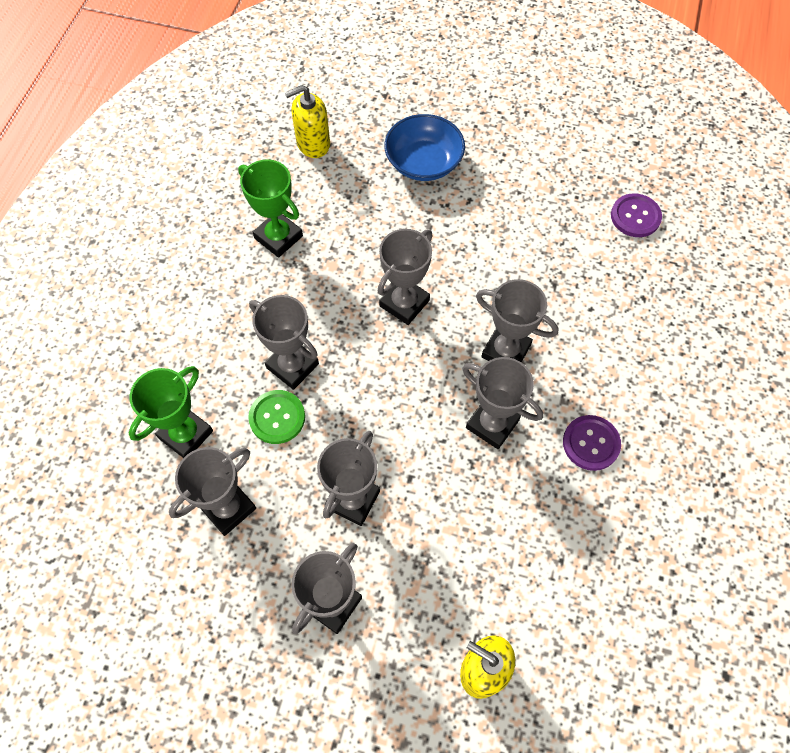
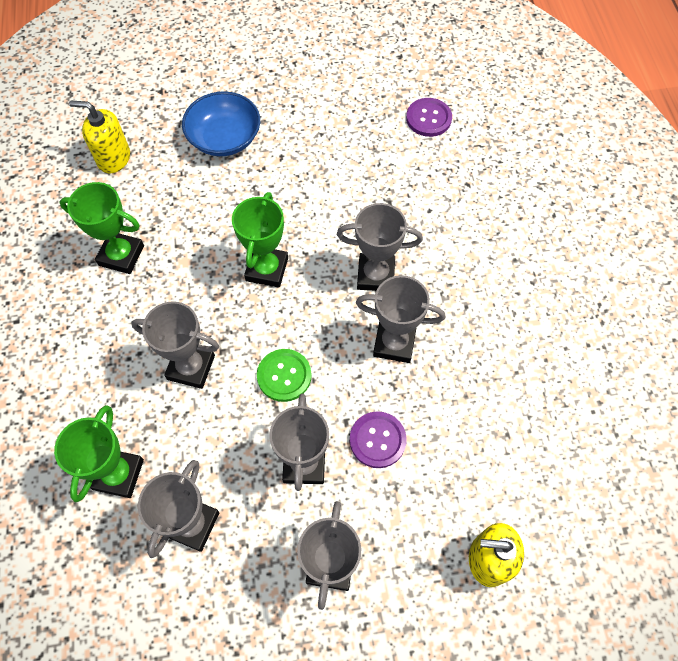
camera: 25 degrees left, 0 degrees up
(277, 417) = (199, 420): green button -> green button (284, 376)
(313, 144) = (113, 158): yellow soap dispenser -> yellow soap dispenser turned 60 degrees clockwise
(404, 303) = (267, 269): grey trophy -> green trophy
(591, 443) = (484, 324): purple button -> purple button (377, 440)

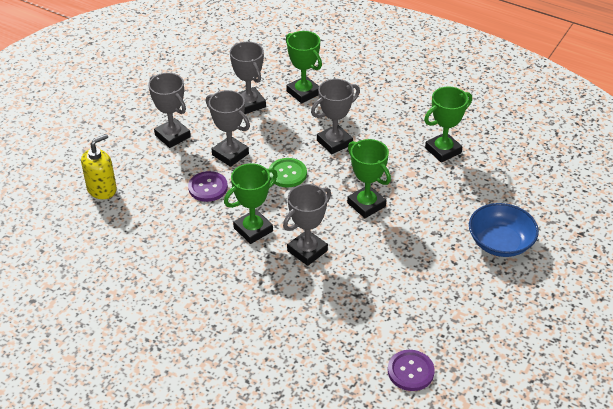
camera: 130 degrees right, 20 degrees down
(113, 158) = (531, 181): yellow soap dispenser -> none
(394, 343) = (253, 229): grey trophy -> green trophy

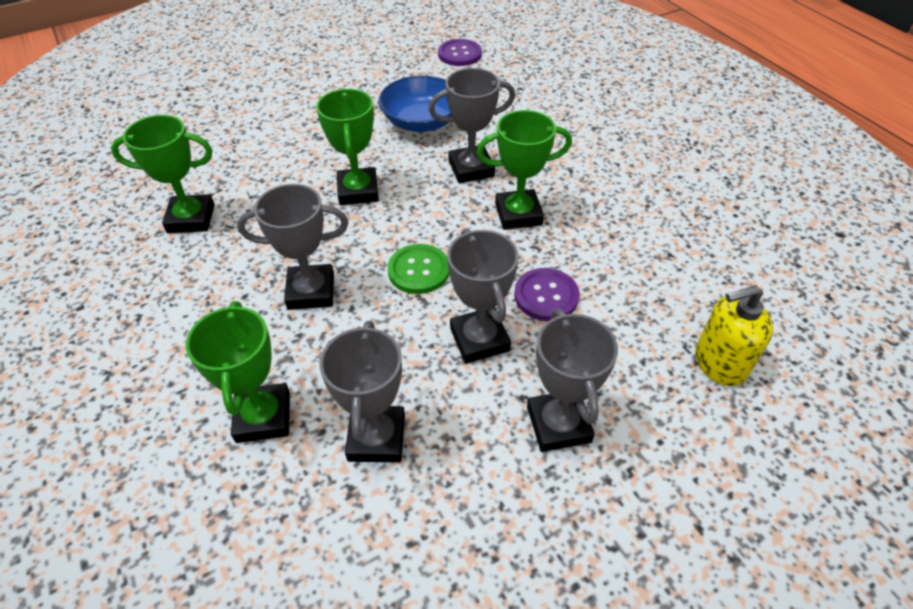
camera: 150 degrees left, 5 degrees up
(500, 242) = (268, 107): blue bowl -> blue bowl (421, 121)

